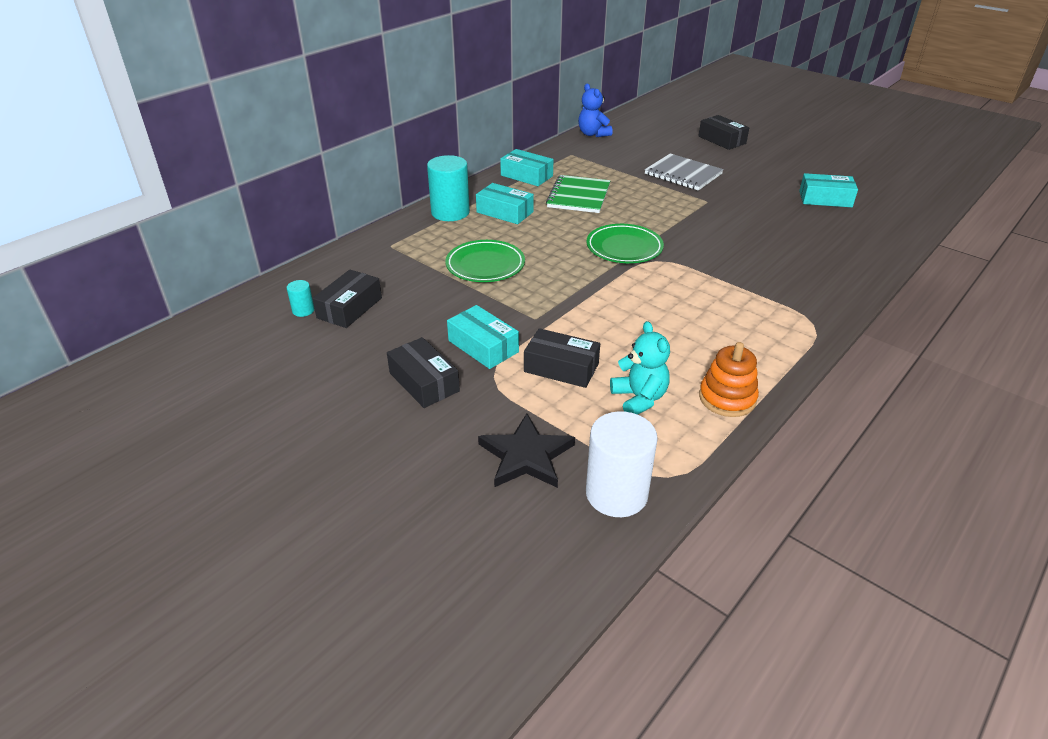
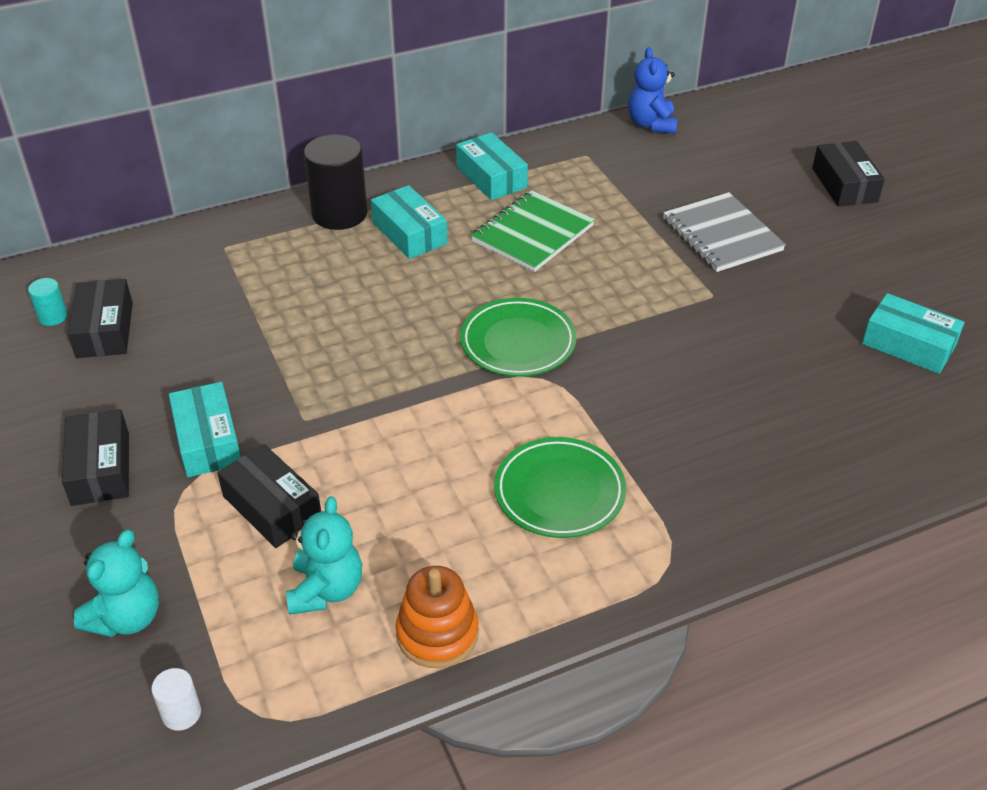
camera: 25 degrees right, 5 degrees up
(349, 308) = (105, 330): black box -> black box turned 60 degrees counterclockwise
(450, 212) = (339, 214): turquoise cylinder -> black cylinder
(485, 265) = (313, 315): green plate -> green plate (559, 492)
(526, 456) = (126, 617): black star -> turquoise teddy bear
(616, 494) = (181, 713): white cylinder -> white cylinder, size x0.47

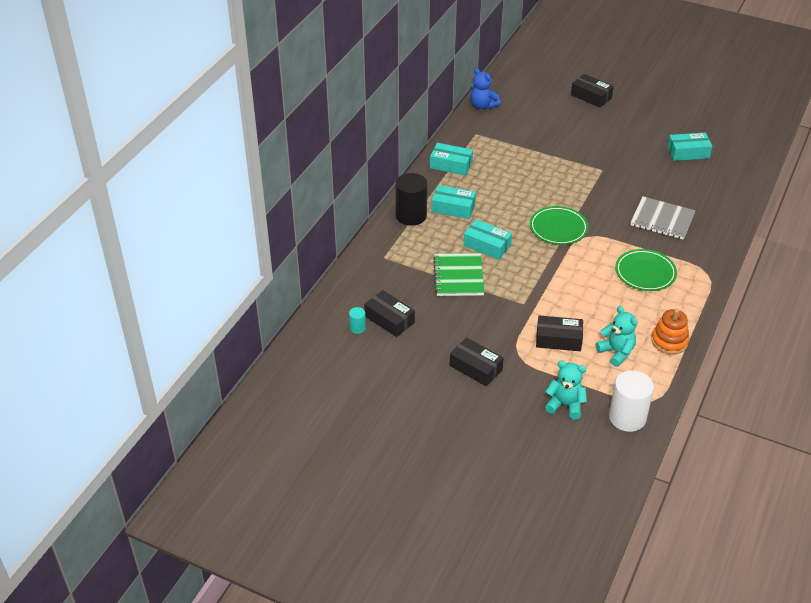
camera: 40 degrees left, 0 degrees up
(126, 617) = (565, 405): turquoise teddy bear -> turquoise teddy bear turned 60 degrees counterclockwise
(181, 713) = (627, 417): white cylinder -> white cylinder, size x2.14
(208, 441) = (499, 333): turquoise box -> turquoise box (487, 245)
(532, 233) = (502, 181): green notebook -> green notebook (458, 276)
(721, 235) = (573, 142): grey notebook -> grey notebook (662, 220)

